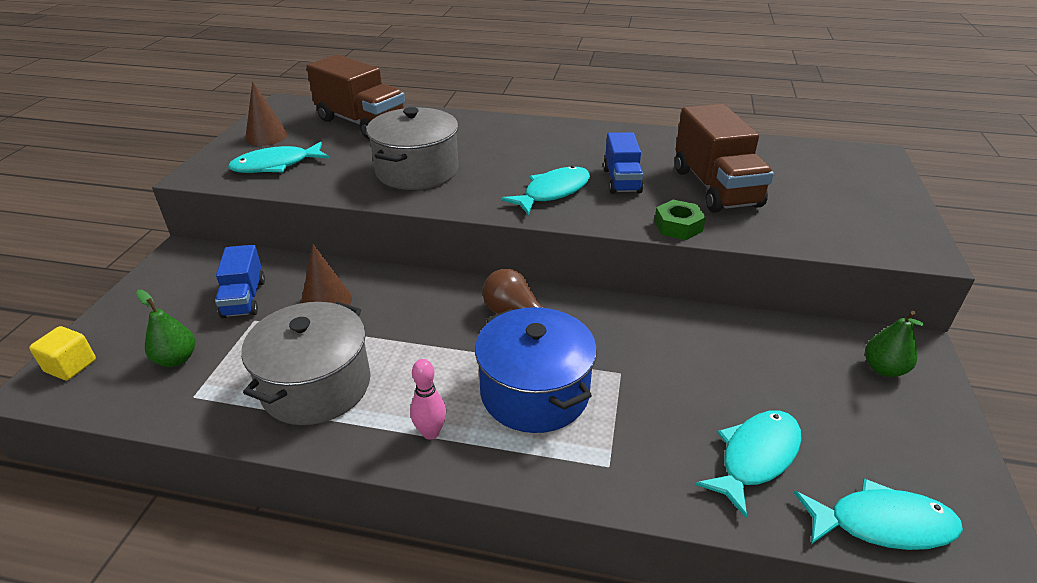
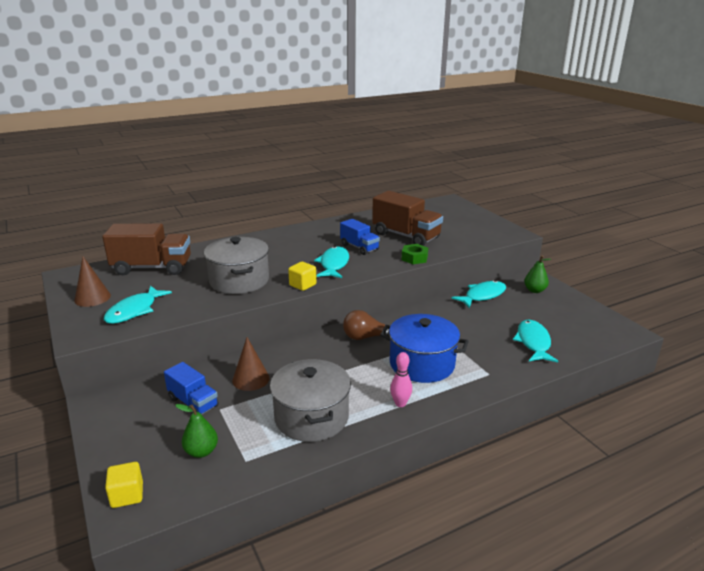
camera: 40 degrees left, 10 degrees down
(474, 205) = (302, 285): none -> yellow cube
(882, 524) = (594, 341): turquoise fish -> turquoise fish (482, 295)

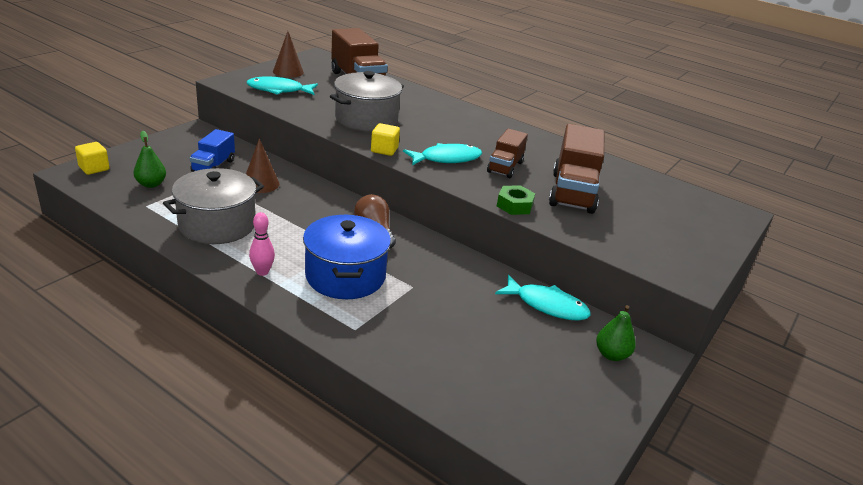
camera: 60 degrees right, 5 degrees up
(359, 247) = (505, 167): blue truck -> brown truck
(533, 342) = (457, 362): turquoise fish -> none

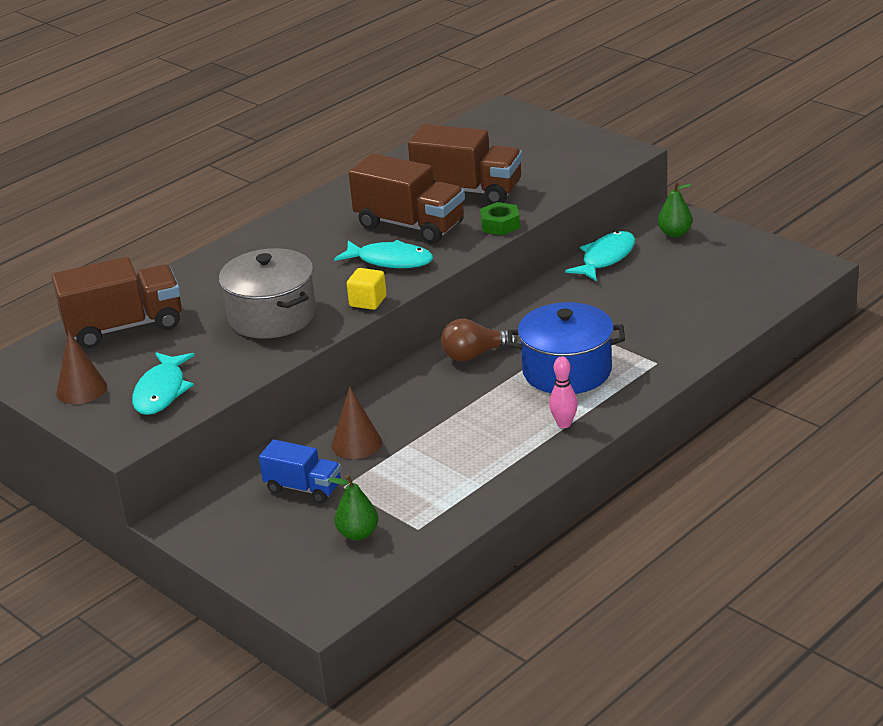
camera: 75 degrees left, 0 degrees up
(94, 168) = (307, 594): yellow cube -> none
(217, 225) = (465, 466): grey pot -> none
(446, 159) = (390, 261): turquoise fish -> turquoise fish turned 120 degrees clockwise
(505, 167) = (410, 225): brown truck -> brown truck, size x1.68

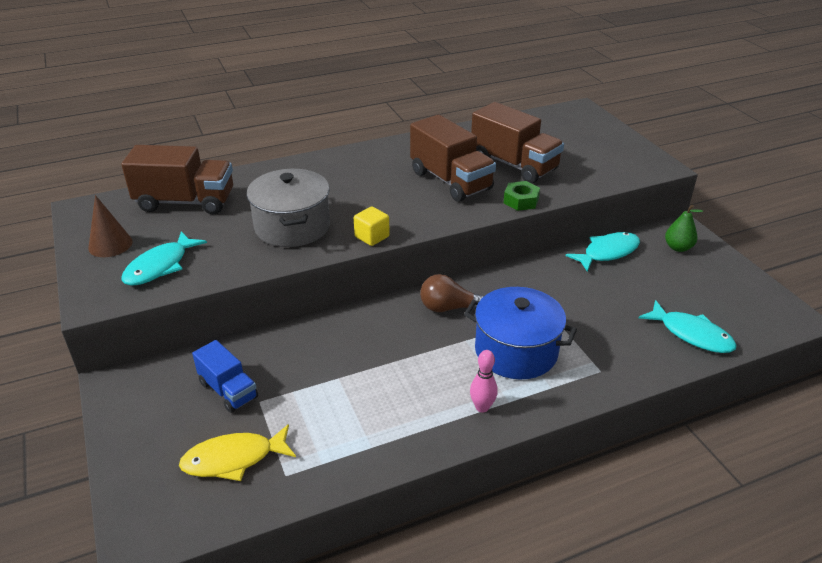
camera: 20 degrees right, 5 degrees up
(356, 443) = (300, 361): brown cone -> none
(358, 534) = (234, 459): green pear -> yellow fish
(390, 261) = (415, 206): turquoise fish -> turquoise fish (691, 334)

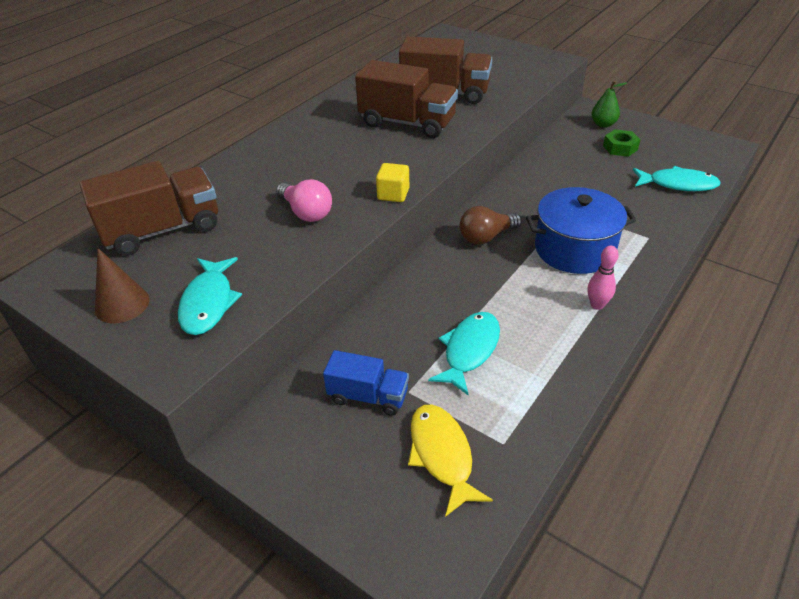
camera: 30 degrees left, 5 degrees up
(234, 459) = (442, 455): yellow fish -> yellow fish turned 120 degrees clockwise
(292, 226) = (306, 213): grey pot -> pink light bulb
(521, 201) = (484, 120): green nut -> green nut (620, 148)
(607, 252) = (559, 146): turquoise fish -> turquoise fish (469, 350)

